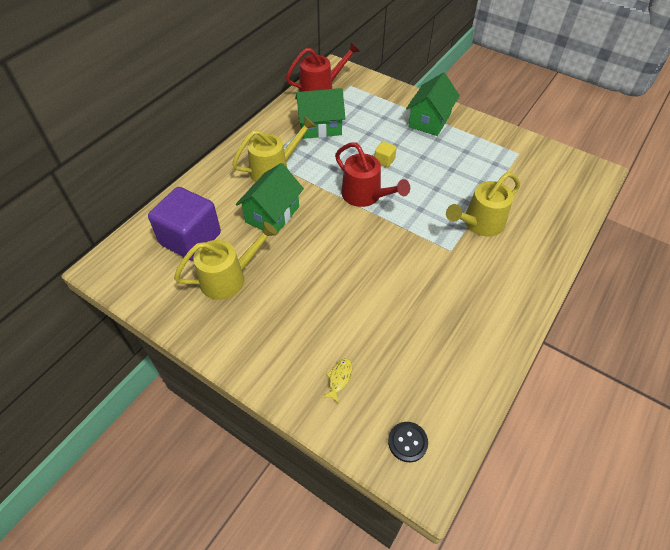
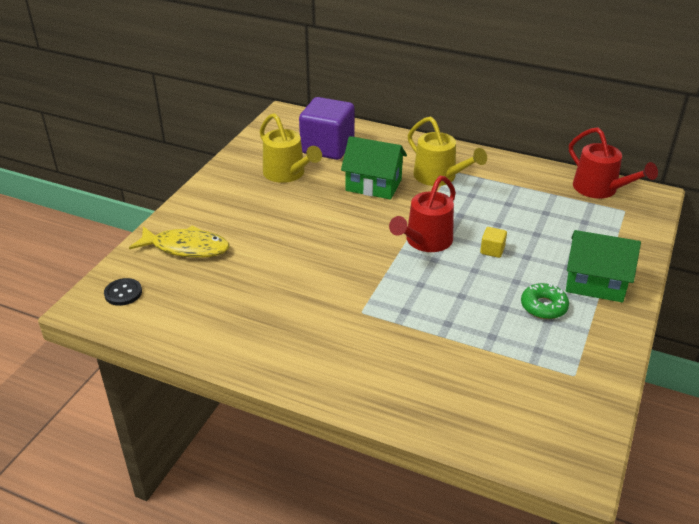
camera: 80 degrees right, 15 degrees down
(320, 127) = (527, 197): green house -> none
(339, 379) = (186, 247): yellow fish -> yellow fish, size x2.17
(451, 150) = (543, 306): none -> green donut
(479, 224) = (413, 335): yellow watering can -> none

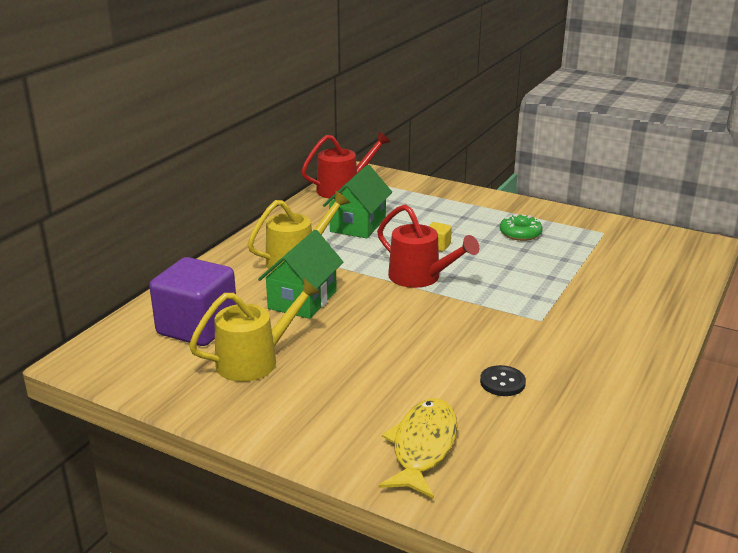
camera: 85 degrees left, 10 degrees down
(123, 293) = (529, 503): black button -> black button (502, 382)
(595, 283) = (486, 210): green house -> green house (358, 225)

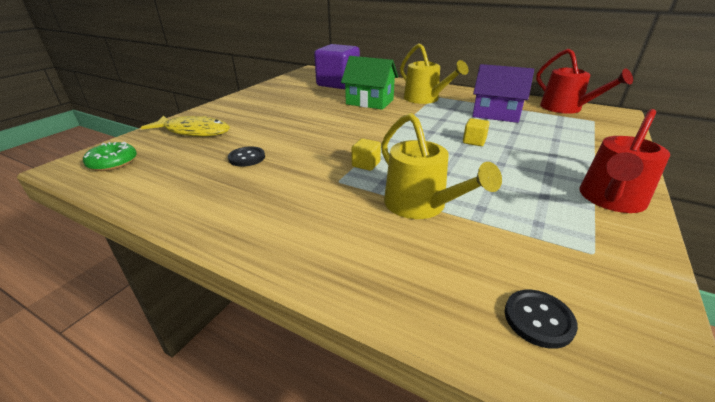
camera: 90 degrees right, 5 degrees up
(255, 360) = (302, 95): yellow watering can -> yellow watering can (421, 206)
(358, 225) = (496, 114): green house -> purple house
(421, 278) = (410, 134): red watering can -> red watering can (610, 200)
(502, 305) = (366, 164): none -> yellow cube
(520, 233) = (535, 184): green donut -> green donut (113, 162)
(670, 259) = (538, 319): none -> black button

